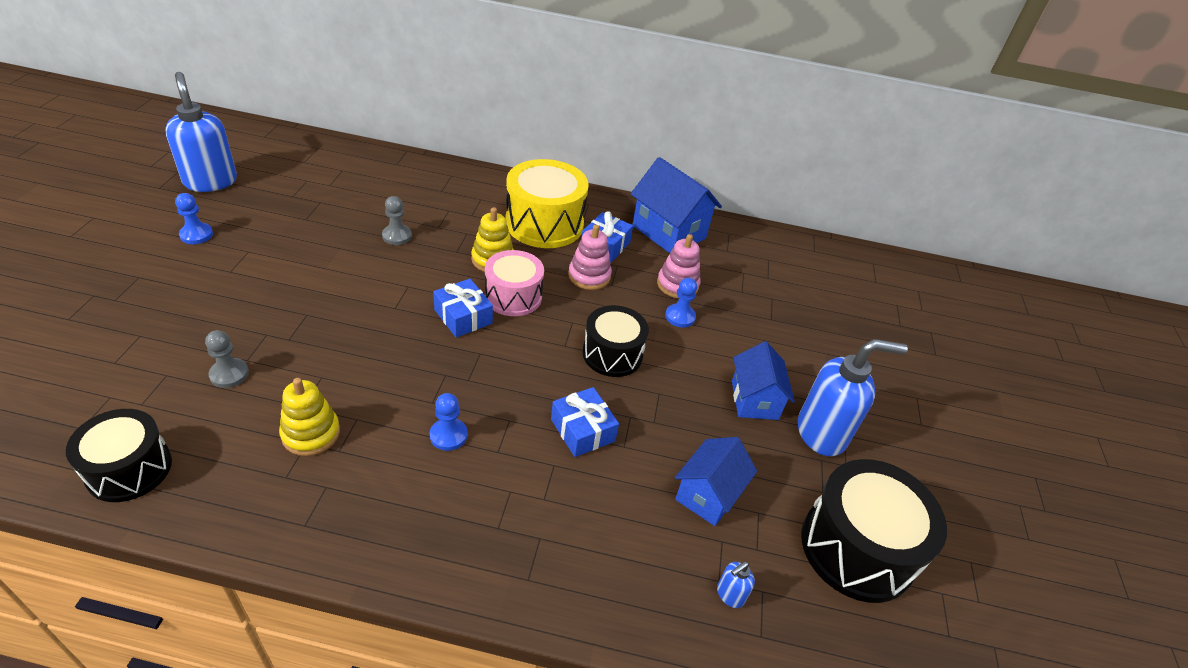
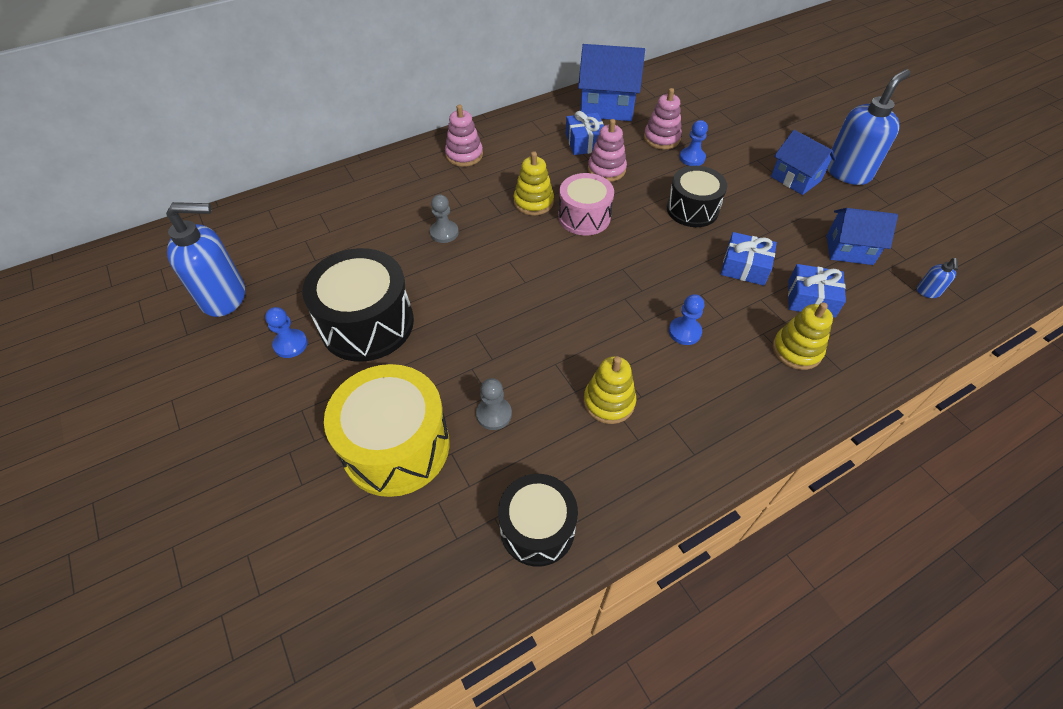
camera: 35 degrees left, 10 degrees up
(210, 181) = (225, 297): blue soap dispenser -> blue soap dispenser turned 150 degrees clockwise
(463, 316) = (576, 253): blue gift -> blue gift (811, 299)
(497, 195) = (464, 155): none -> pink stacking toy
(515, 528) = (796, 350): none -> yellow stacking toy
(544, 223) = (526, 153): yellow drum -> yellow drum (396, 446)
(708, 495) = (849, 250): blue house -> blue house turned 75 degrees counterclockwise
(857, 548) = (940, 221): black drum -> black drum (367, 323)

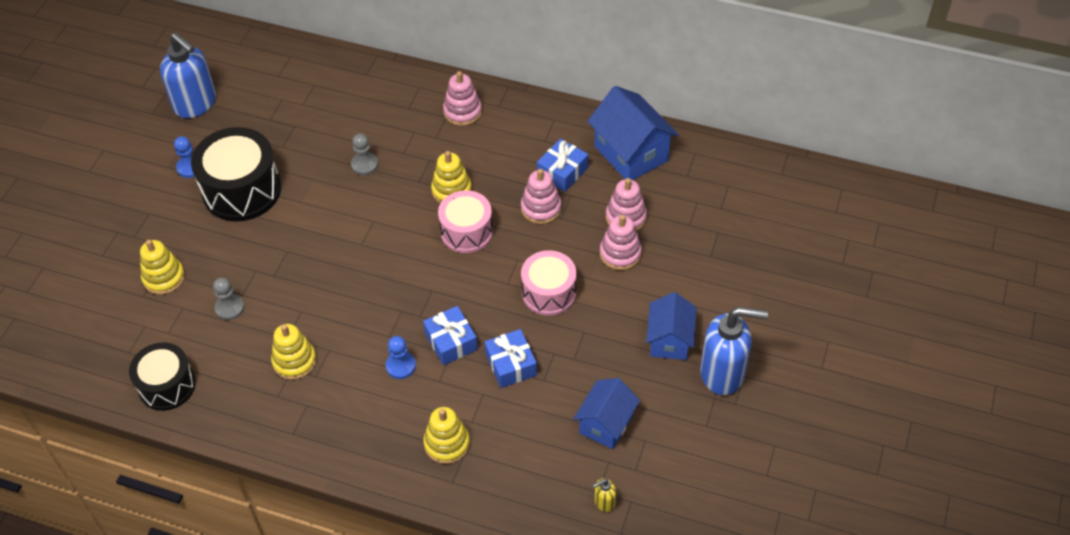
camera: 50 degrees right, 0 degrees up
(396, 446) = (164, 278): yellow drum -> yellow stacking toy
(692, 158) = (620, 253): blue pawn -> pink stacking toy
(692, 209) = (549, 292): black drum -> pink drum
(811, 299) = (515, 426): blue gift -> blue gift (451, 341)
(849, 250) = (606, 424): blue house -> blue house turned 60 degrees clockwise
(928, 292) = (604, 502): blue soap dispenser -> yellow soap dispenser

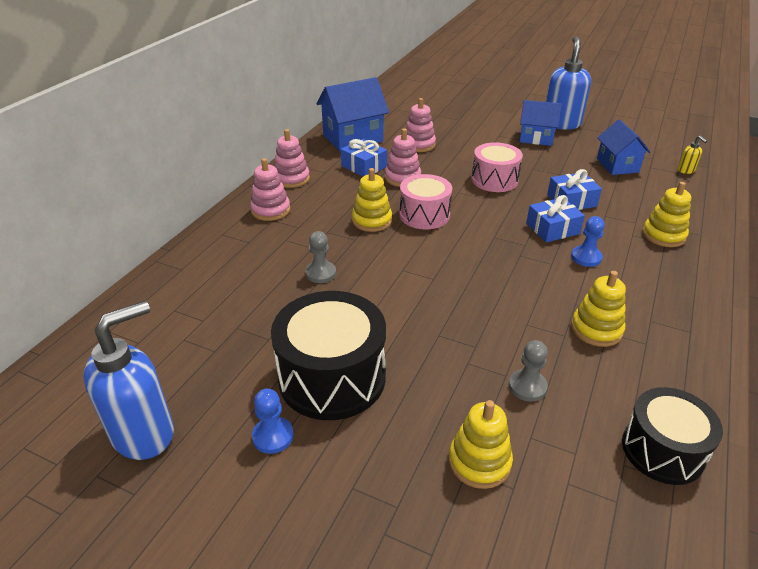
camera: 85 degrees left, 15 degrees down
(606, 424) = (617, 165): blue house -> blue house turned 45 degrees clockwise
(620, 253) = (455, 149): pink stacking toy -> pink stacking toy (291, 179)

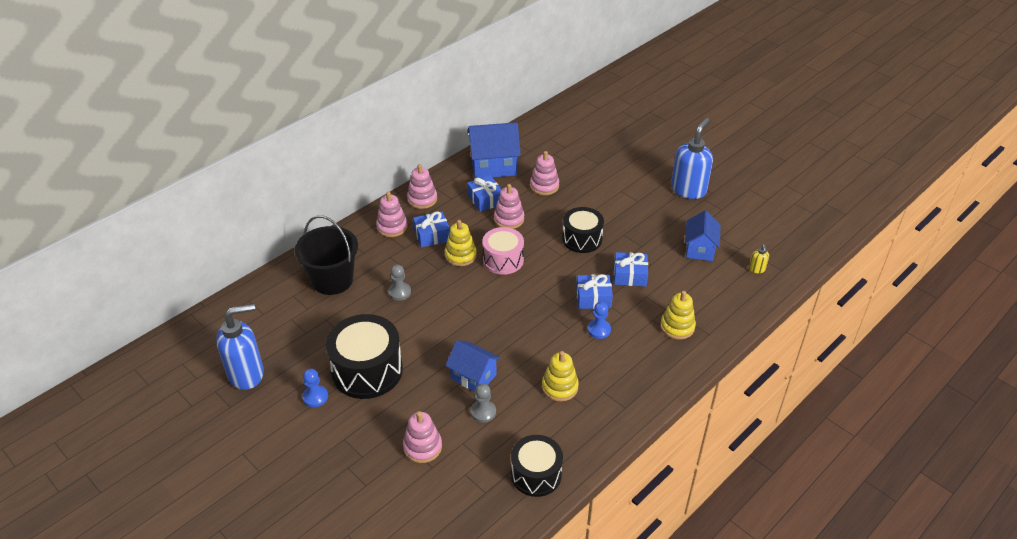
camera: 20 degrees right, 5 degrees up
(222, 280) = (332, 280): none -> black bucket
(325, 209) = (432, 235): none -> blue gift
(479, 461) = (422, 447): yellow stacking toy -> pink stacking toy
(494, 180) = (582, 239): pink drum -> black drum
(536, 138) = (652, 201): blue house -> blue house (473, 376)

